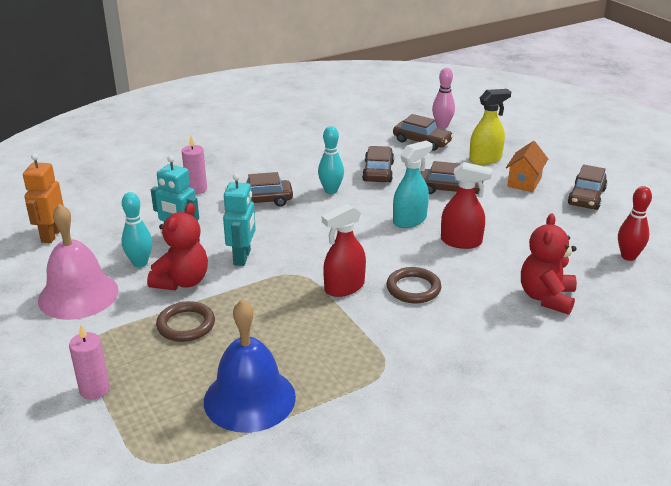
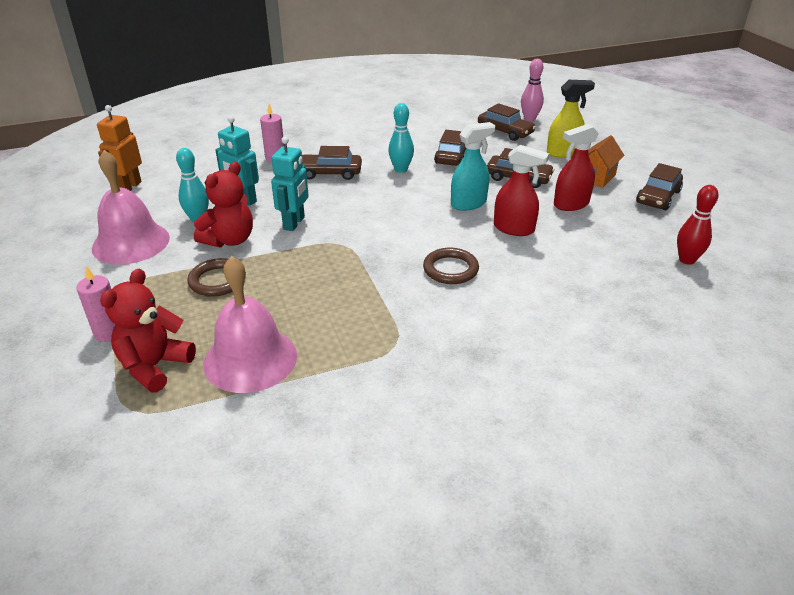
camera: 10 degrees right, 5 degrees up
(249, 398) = (250, 359): blue bell -> pink bell
(344, 287) = (382, 261): red spray bottle -> red spray bottle (571, 204)
(546, 297) = (586, 293): red teddy bear -> red teddy bear (154, 366)

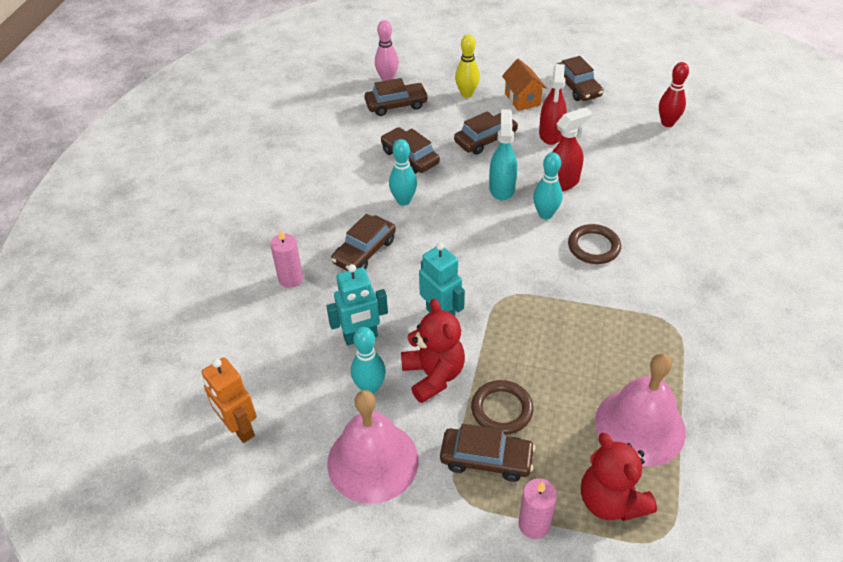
camera: 55 degrees left, 10 degrees up
(162, 289) = (486, 459): none -> brown car
(462, 233) = (545, 214): none -> turquoise bowling pin
(563, 153) = (467, 94): yellow spray bottle -> yellow bowling pin

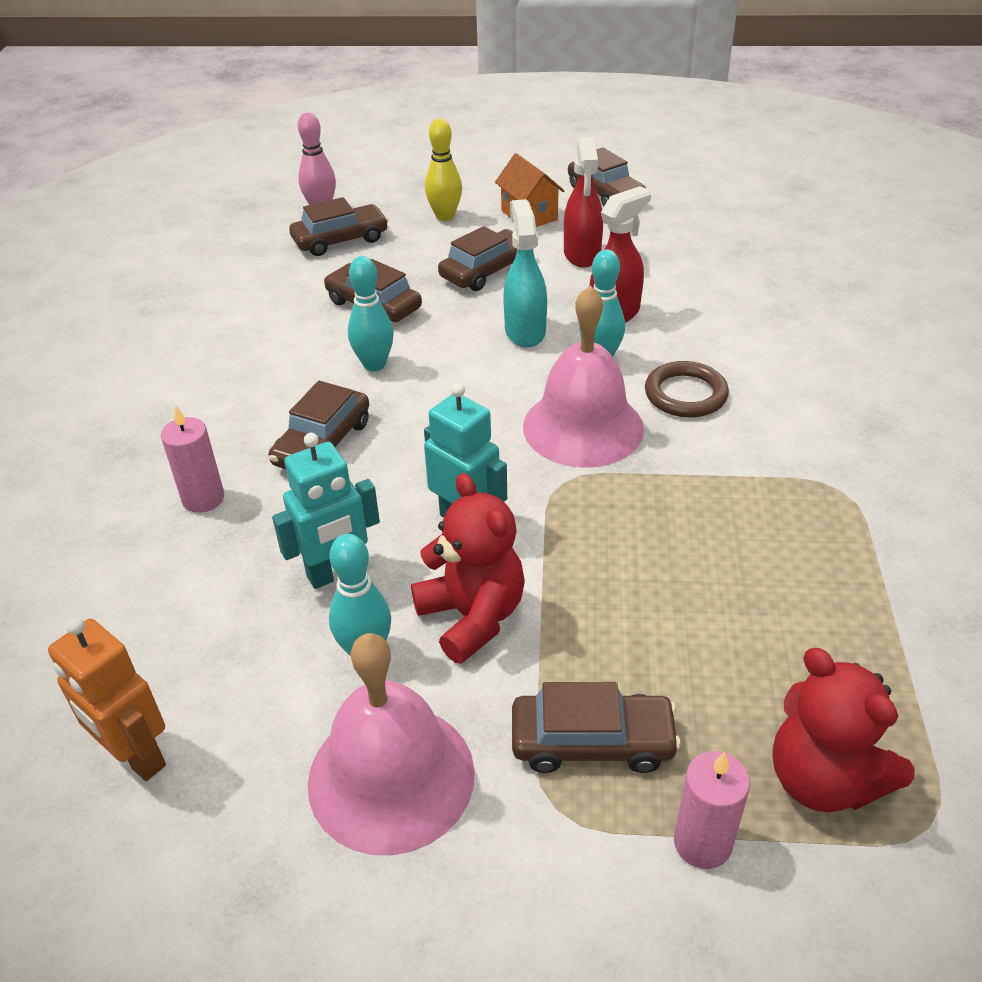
camera: 10 degrees left, 5 degrees down
(501, 409) = (600, 655): brown ring -> none
(640, 426) = (834, 648): pink bell -> pink bell (583, 427)
(667, 123) = (746, 224): red bowling pin -> none

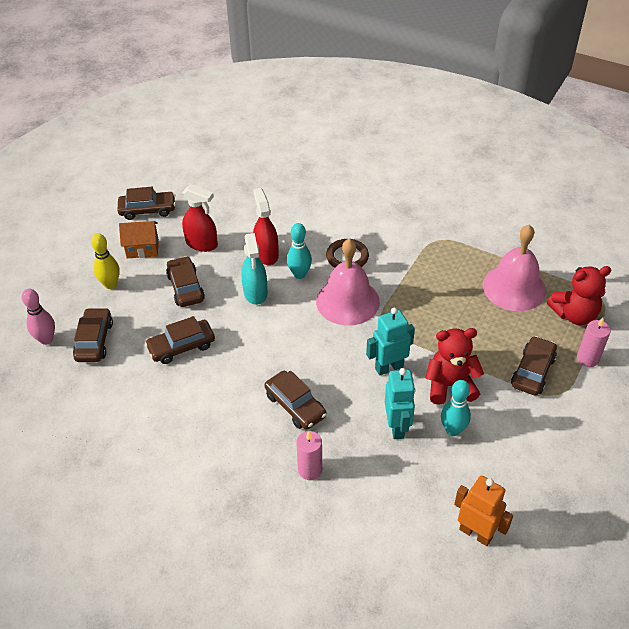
camera: 65 degrees left, 5 degrees up
(136, 756) = (476, 533): orange robot -> orange robot turned 120 degrees counterclockwise
(374, 364) = (240, 364): turquoise bowling pin -> none
(391, 776) = (524, 441): pink bell -> pink bell (514, 287)
(525, 331) = (255, 293): turquoise spray bottle -> turquoise spray bottle turned 120 degrees counterclockwise

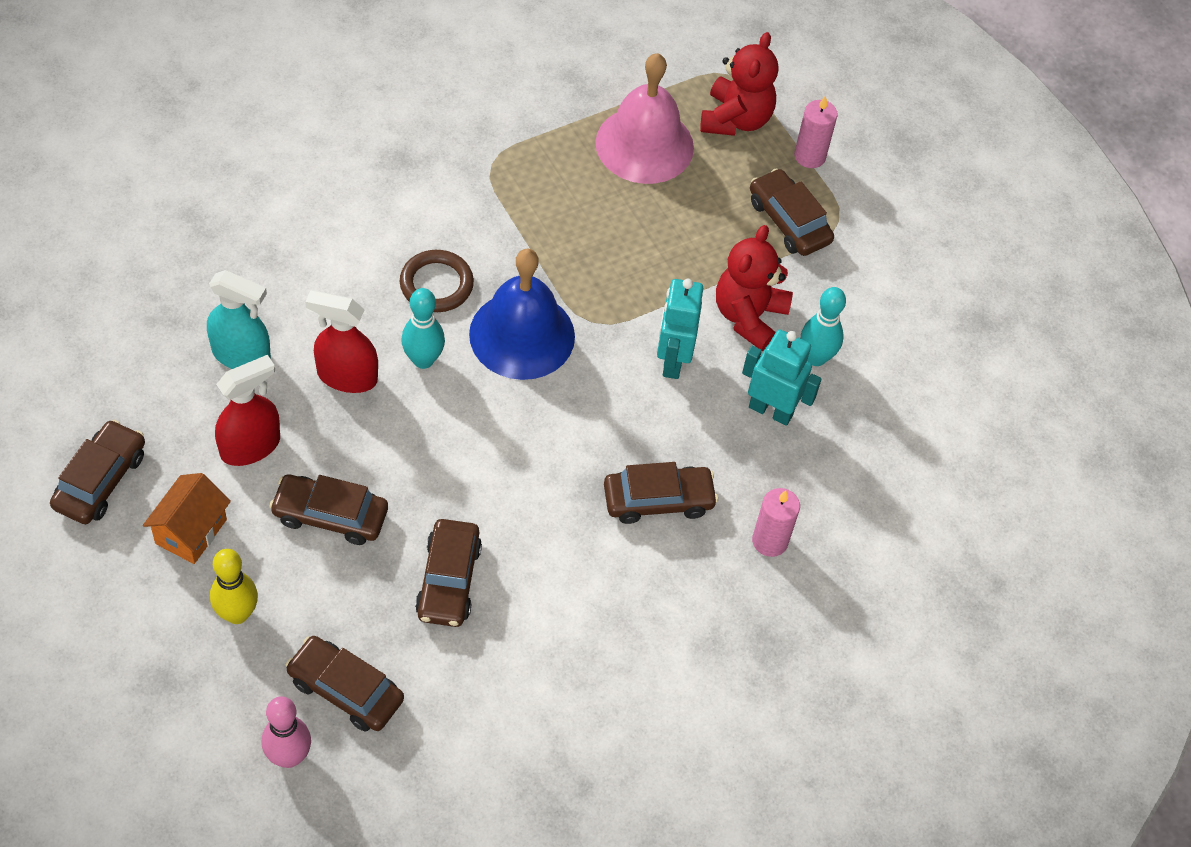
camera: 65 degrees left, 10 degrees up
(255, 293) = (415, 433): turquoise spray bottle -> turquoise spray bottle (242, 355)
(347, 301) = (522, 335): pink bell -> blue bell
(476, 533) = (966, 428): orange robot -> none

